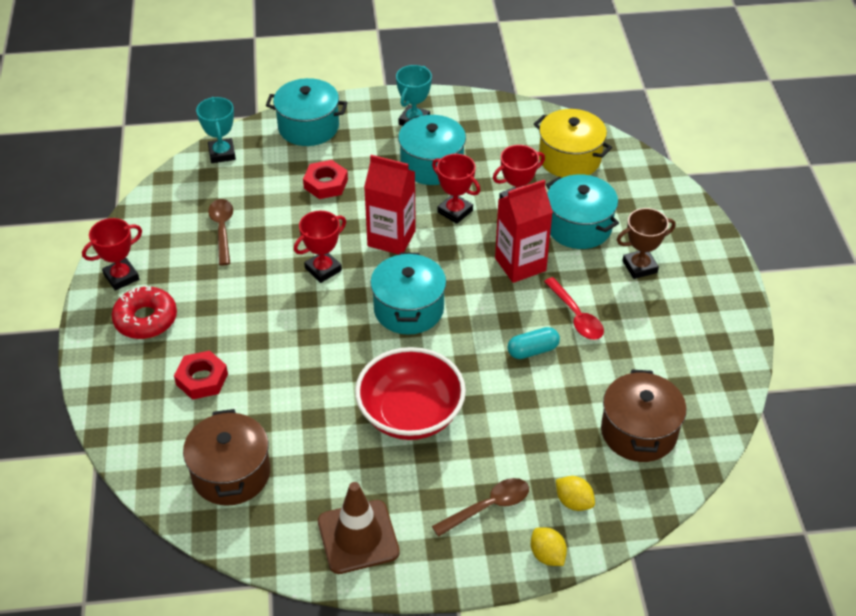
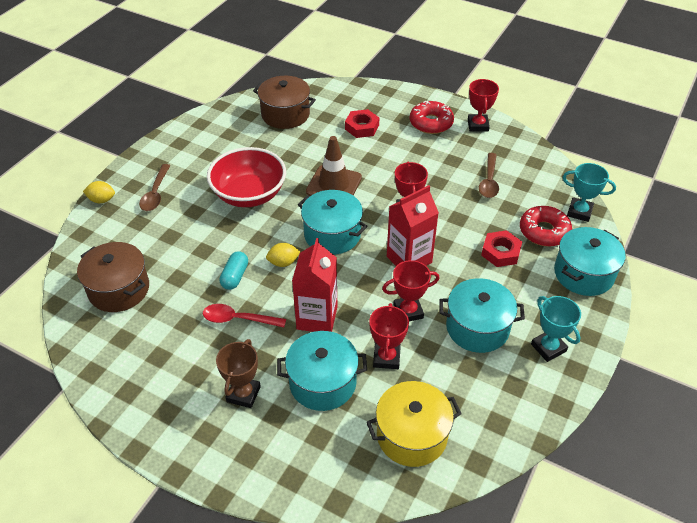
camera: 125 degrees right, 0 degrees up
(222, 230) = (489, 181): brown spoon -> brown spoon turned 75 degrees clockwise
(271, 167) = (544, 231): none -> red donut
(358, 537) = (197, 140): brown traffic cone -> brown traffic cone (334, 185)
(573, 502) = (115, 229): yellow lemon -> yellow lemon (283, 262)

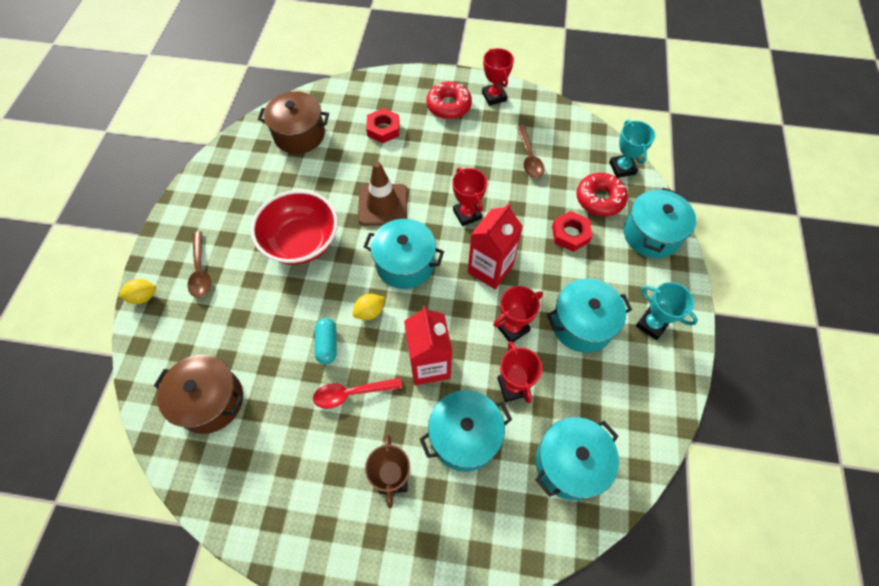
camera: 20 degrees left, 15 degrees up
(411, 435) = (570, 463): yellow pot -> turquoise pot
(579, 212) = (622, 168): turquoise trophy -> turquoise trophy turned 75 degrees clockwise

